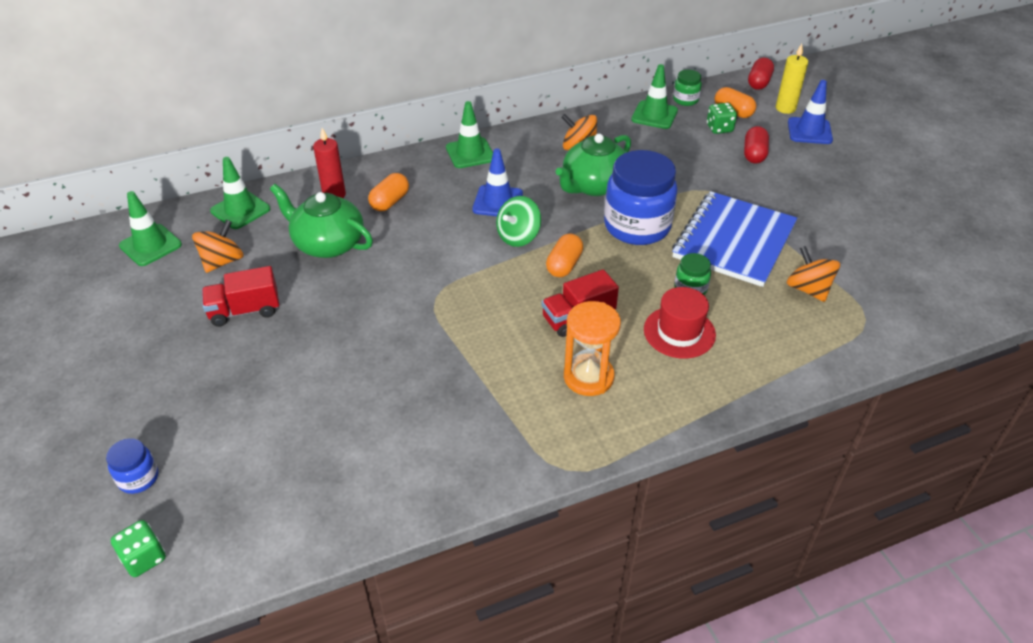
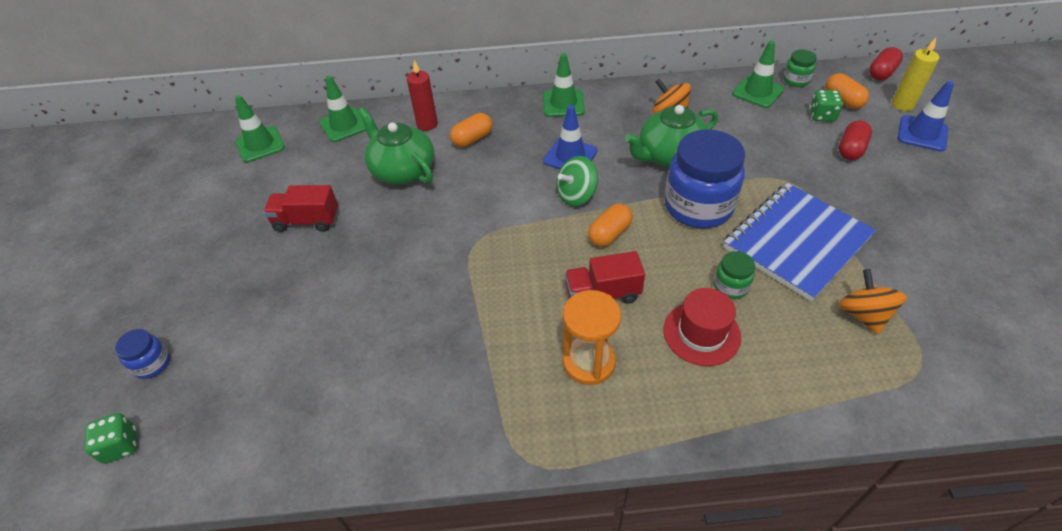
camera: 20 degrees right, 5 degrees up
(222, 261) = (309, 170): orange spinning top -> none

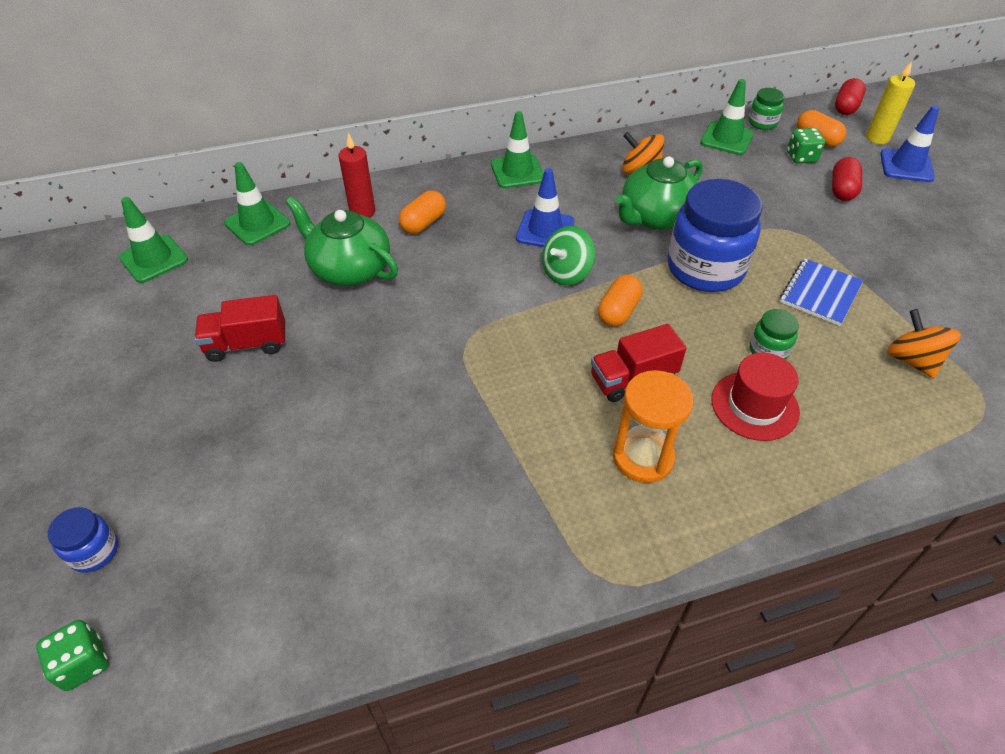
camera: 15 degrees left, 0 degrees up
(796, 242) = (820, 293): blue notebook -> blue notebook, size x0.55

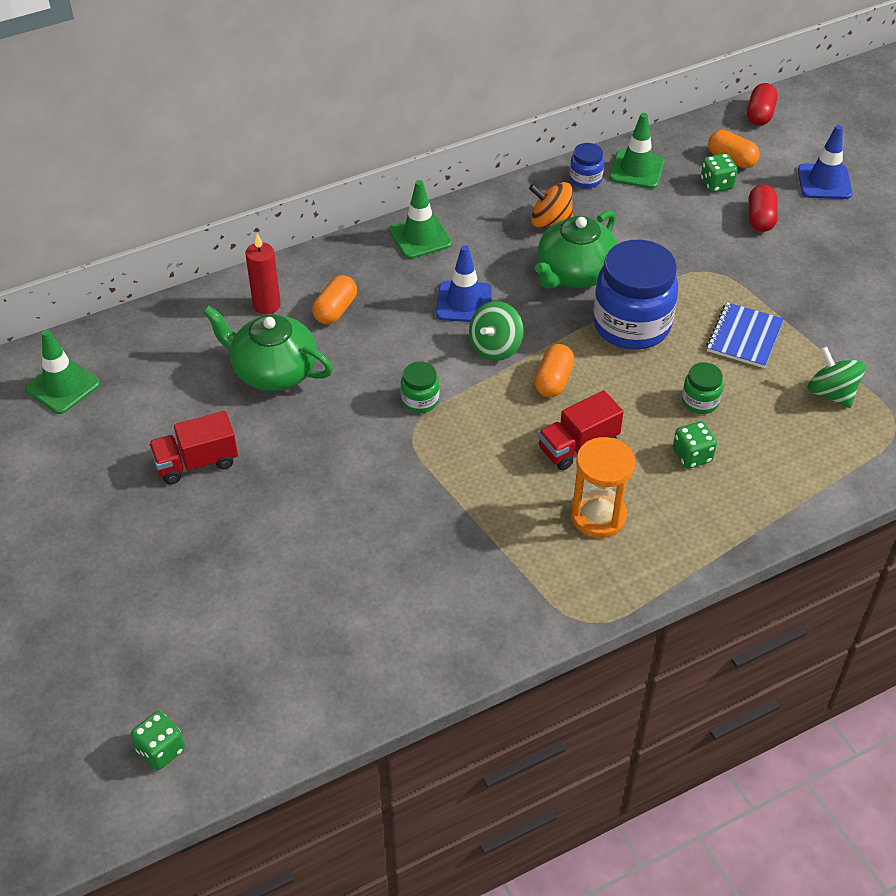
camera: 10 degrees left, 0 degrees up
(94, 551) = (130, 666): blue jar -> blue jar (585, 179)
(257, 223) = (158, 332): green traffic cone -> none
(754, 405) = (692, 455): red hat -> green dice
(762, 123) = (672, 145): green jar -> green jar (420, 400)
(877, 138) = (794, 151): yellow candle -> none
(912, 360) = (831, 393): orange spinning top -> green spinning top

